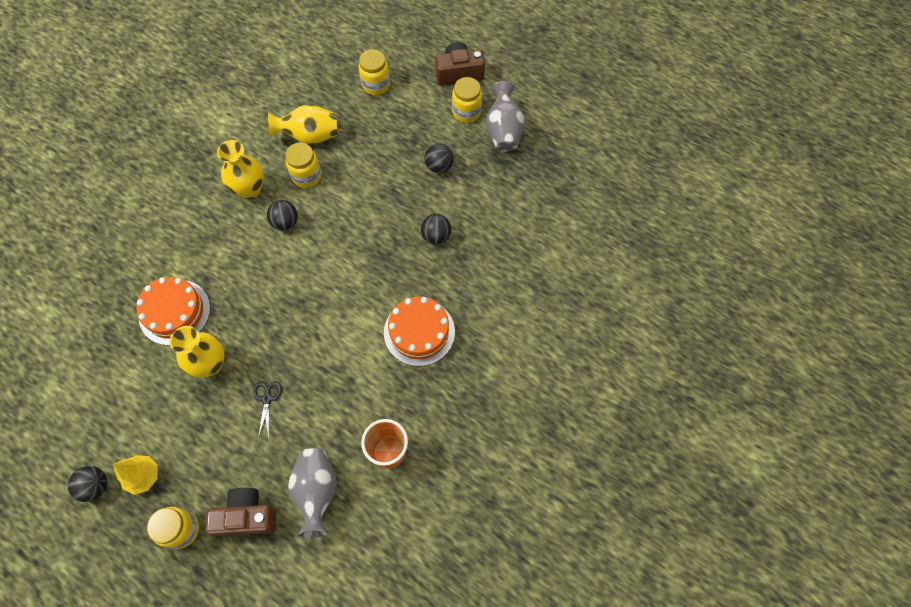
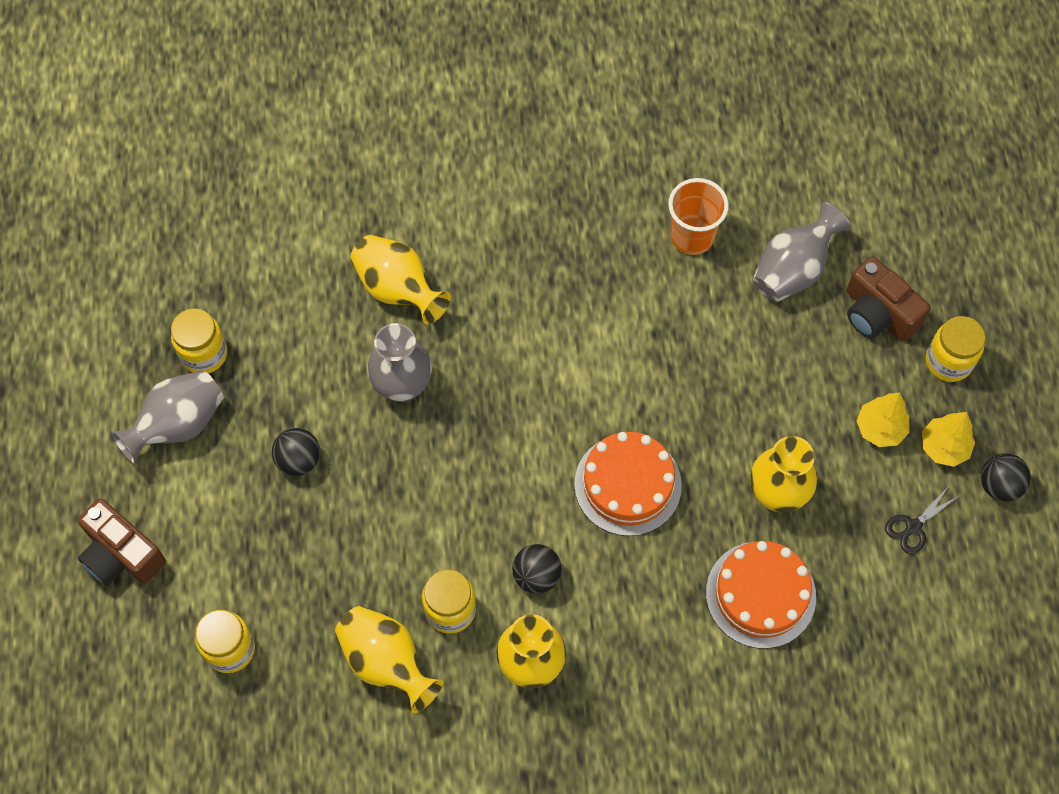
camera: 130 degrees left, 0 degrees up
(187, 451) = (880, 428): none -> yellow tree
(267, 399) = (755, 399): black scissors -> black scissors (913, 527)
(419, 332) = (539, 309): orange cake -> orange cake (627, 484)
(436, 236) = (402, 385): black ball -> grey vase
(466, 112) = (183, 492): yellow jar -> yellow jar (204, 354)
(492, 273) = (398, 289): none -> yellow vase

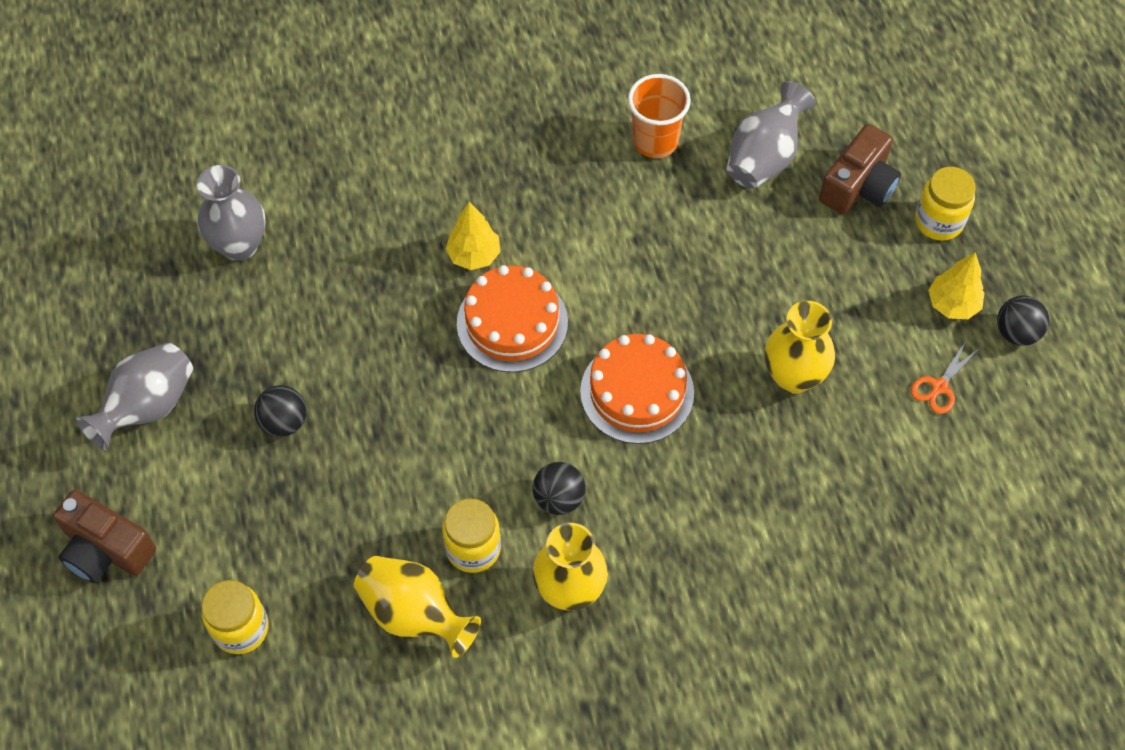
camera: 10 degrees left, 5 degrees down
(204, 354) = (164, 331): yellow jar -> none
(398, 289) = (361, 236): yellow vase -> none
(402, 385) = (382, 330): grey vase -> grey vase (239, 245)
(760, 594) = (797, 479): orange cake -> orange cake (512, 323)
(878, 313) = (858, 186): brown camera -> brown camera turned 90 degrees counterclockwise
(880, 428) = (884, 296): yellow tree -> yellow tree (474, 255)
(913, 527) = (939, 387): black scissors -> orange scissors

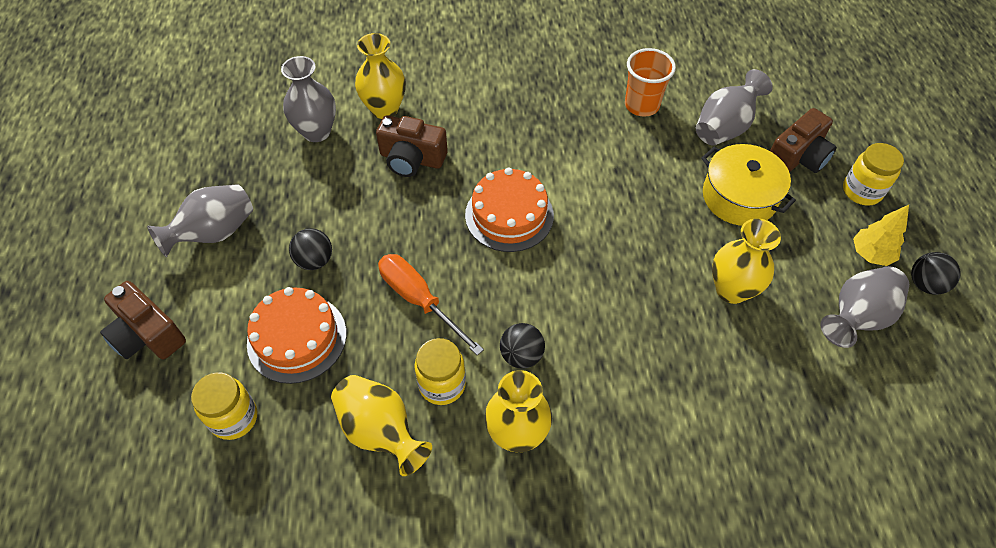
camera: 10 degrees right, 5 degrees down
(321, 198) = (384, 109): none -> yellow vase
(373, 265) = (412, 159): none -> brown camera
(424, 451) = (419, 300): none -> orange screwdriver
(474, 255) = (489, 163): yellow tree -> none
(637, 392) = (600, 281): orange cake -> orange cake (297, 338)
(791, 253) = (739, 197): none -> yellow pot
(939, 387) = (856, 317): orange scissors -> grey vase

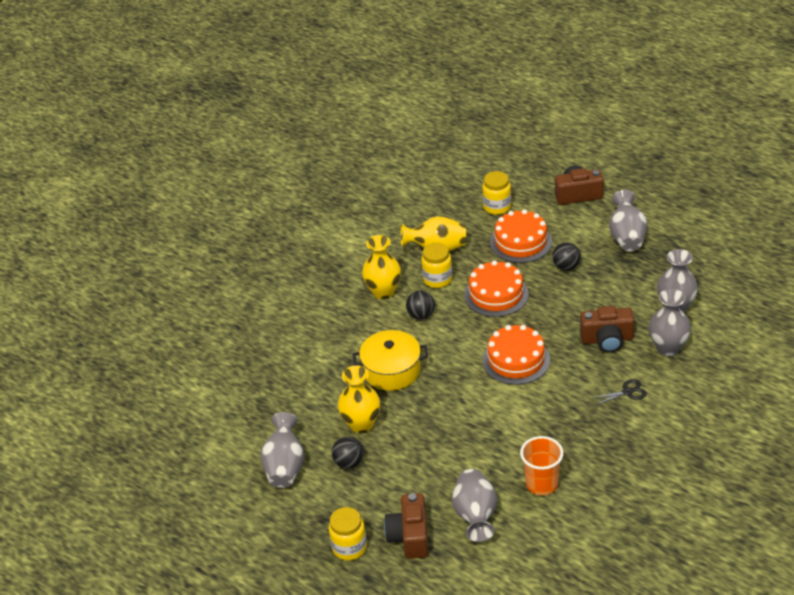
camera: 135 degrees right, 15 degrees down
(384, 109) = (668, 348): yellow vase -> grey vase
(412, 159) = (607, 339): brown camera -> brown camera turned 150 degrees counterclockwise
(419, 300) = (496, 294): orange screwdriver -> orange cake
(473, 107) = (627, 392): none -> black scissors
(739, 197) = (414, 478): yellow pot -> yellow pot (391, 370)
(870, 254) = (308, 509): yellow tree -> none
(925, 284) = (263, 518): black ball -> black ball (349, 463)

